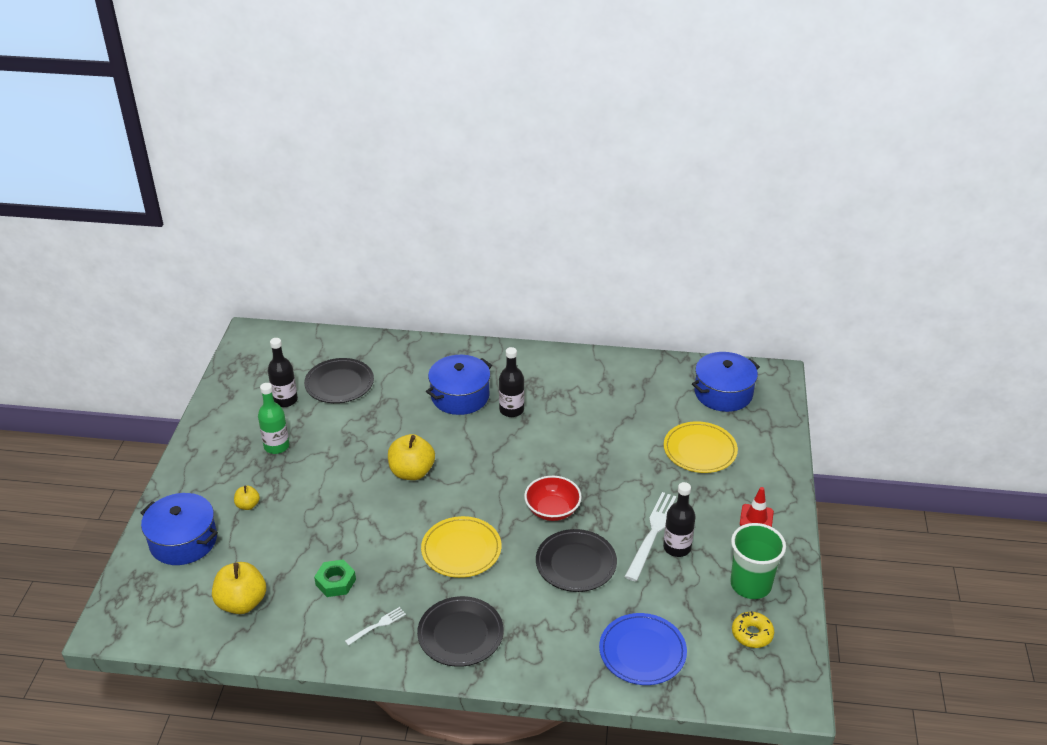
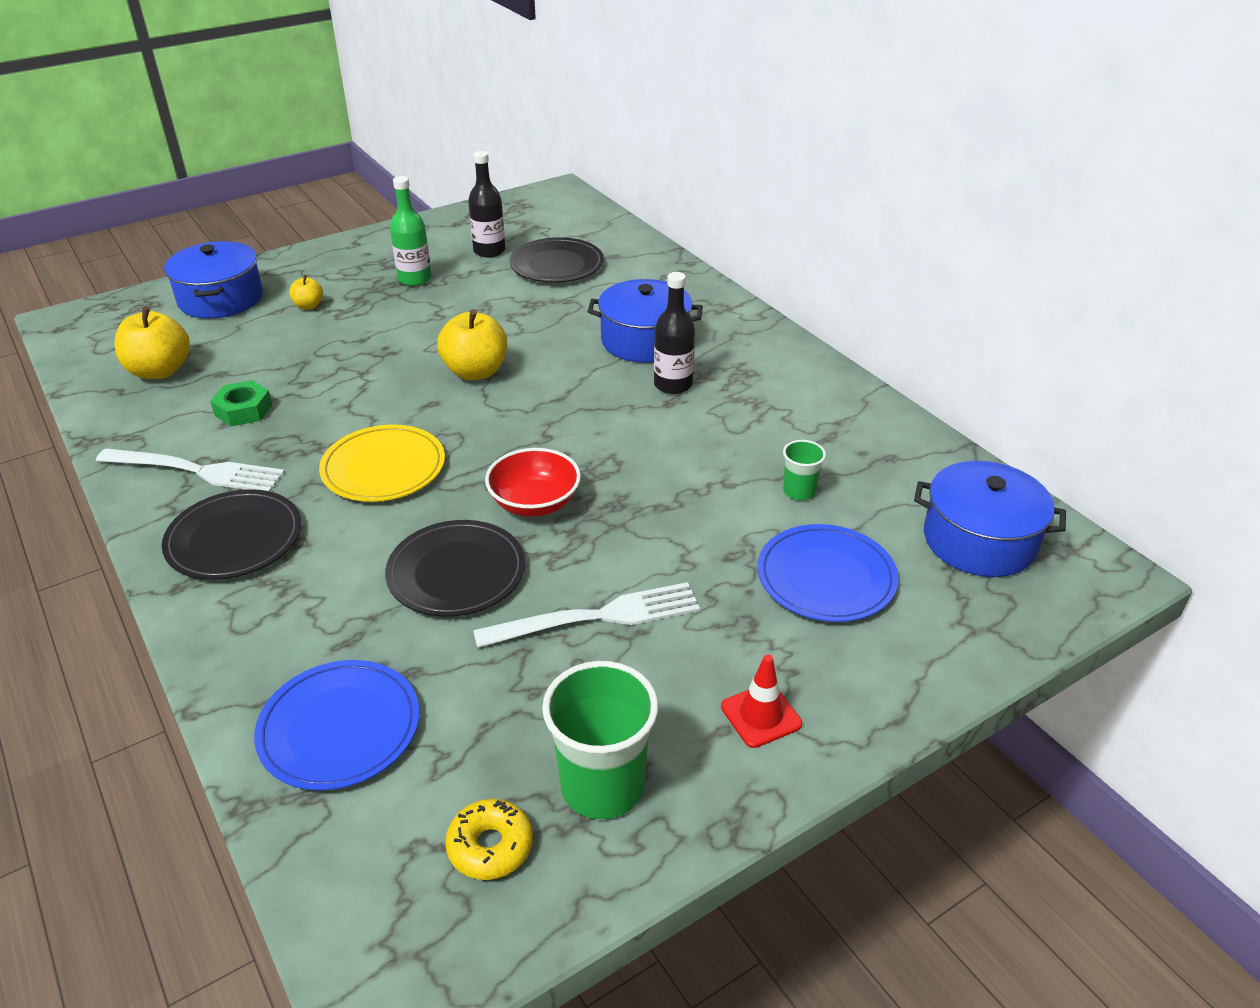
camera: 50 degrees right, 0 degrees up
(378, 625) = (198, 471): white fork -> white fork, size x2.00
(638, 422) = (799, 491): none -> green cup
(677, 547) = (593, 657): black bottle -> none
(700, 450) = (826, 577): yellow plate -> blue plate

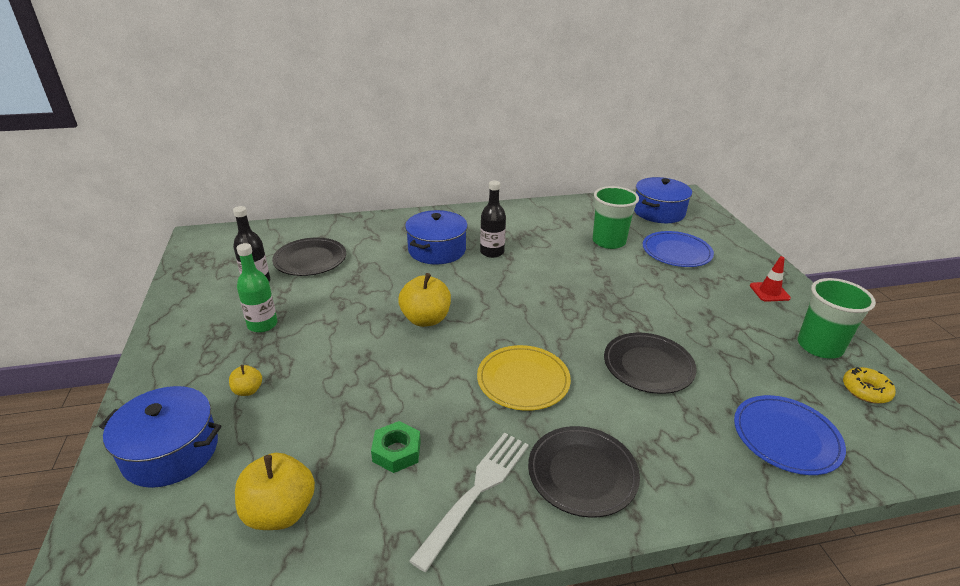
camera: 70 degrees left, 5 degrees down
(534, 503) = (588, 323): red bowl -> none
(598, 616) = (696, 322): white fork -> none
(799, 491) = (608, 241): green cup -> green cup, size x1.94

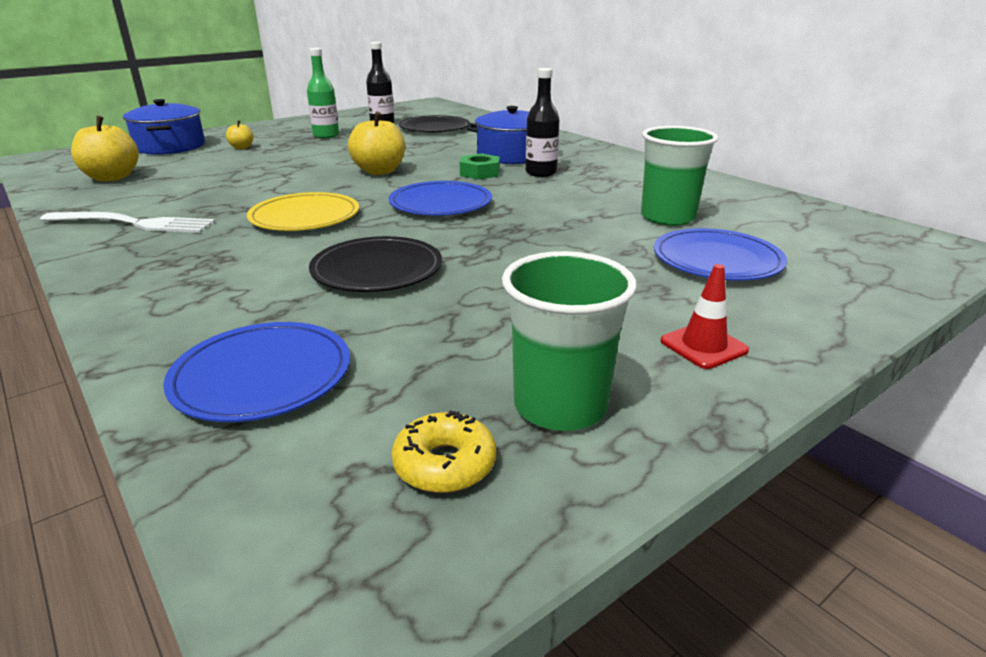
camera: 65 degrees right, 5 degrees down
(396, 451) = (182, 193): green nut -> green nut (480, 173)
(532, 310) = (440, 203): none -> blue plate
(582, 473) = (163, 258): black plate -> none
(659, 212) = (835, 236): blue pot -> none

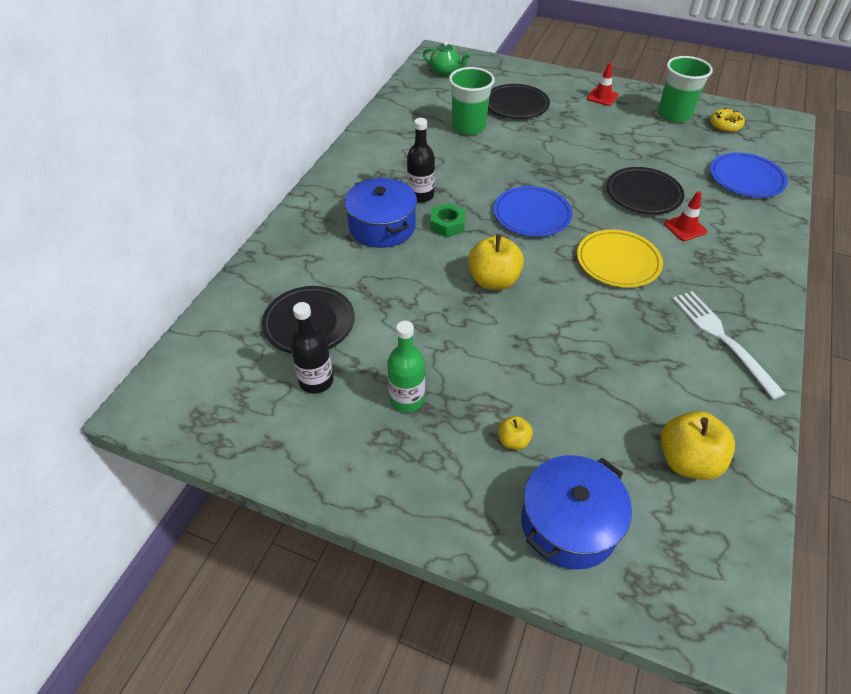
camera: 120 degrees left, 20 degrees up
(275, 269) = (685, 228): none -> red traffic cone
(717, 260) = (516, 105): blue plate -> black plate
(864, 239) = (445, 73): none -> green teapot

